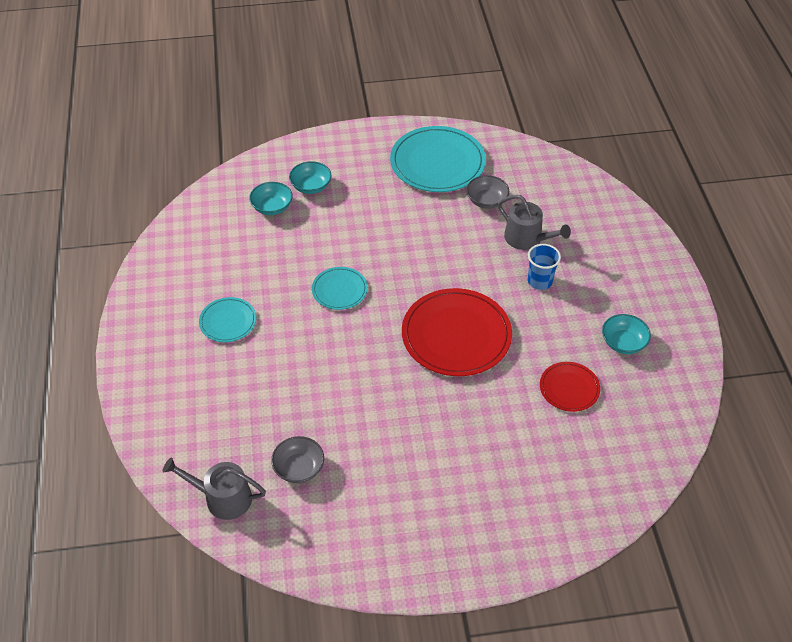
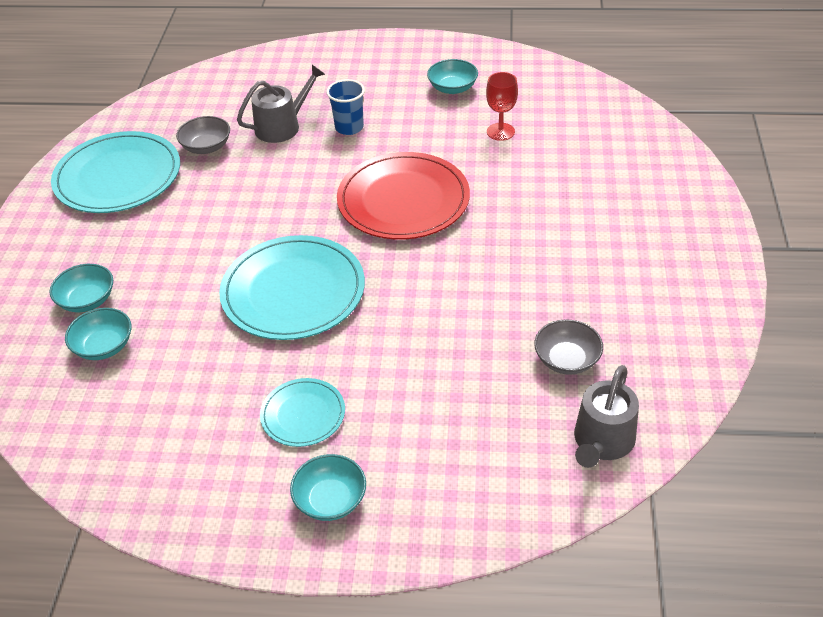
camera: 75 degrees left, 5 degrees down
(162, 350) = (330, 500): none -> turquoise bowl
(339, 290) = (293, 291): turquoise plate -> turquoise plate, size x1.90
(569, 388) = (500, 132): red plate -> red goblet

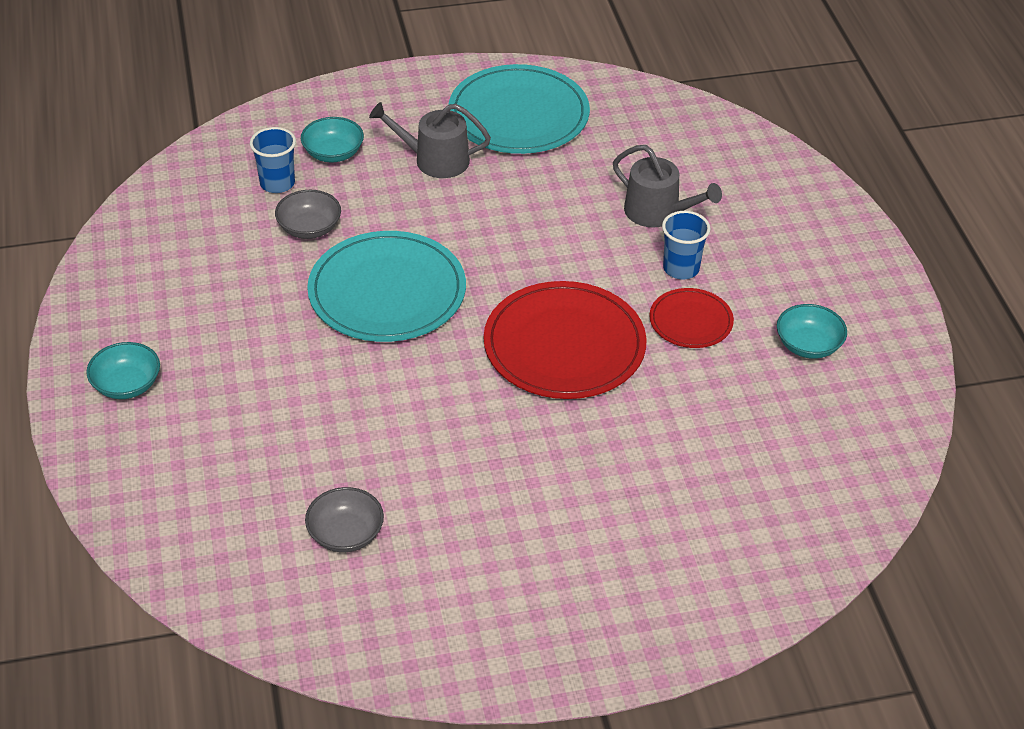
camera: 70 degrees right, 0 degrees up
(104, 346) = (277, 183): turquoise bowl -> blue cup
(206, 147) = (595, 163): grey bowl -> grey bowl (309, 228)
(303, 414) = (223, 341): turquoise plate -> none
(406, 134) = (691, 321): none -> red plate
(500, 132) = (734, 409): red goblet -> none
(602, 442) = (234, 580): grey watering can -> grey watering can (434, 160)

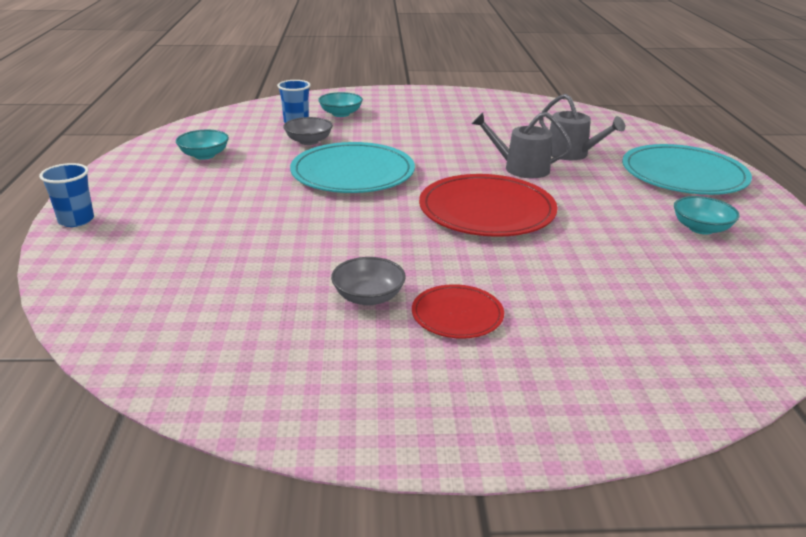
camera: 10 degrees right, 15 degrees down
(127, 385) = (127, 200): turquoise bowl -> turquoise bowl (204, 155)
(346, 534) = (254, 304): grey bowl -> grey bowl (368, 297)
(434, 160) = (410, 121): grey watering can -> grey watering can (520, 168)
(518, 115) = (474, 108): turquoise plate -> turquoise plate (683, 174)
(681, 268) = (588, 180): blue cup -> blue cup (76, 220)
(691, 321) = (596, 207): red plate -> red plate (457, 314)

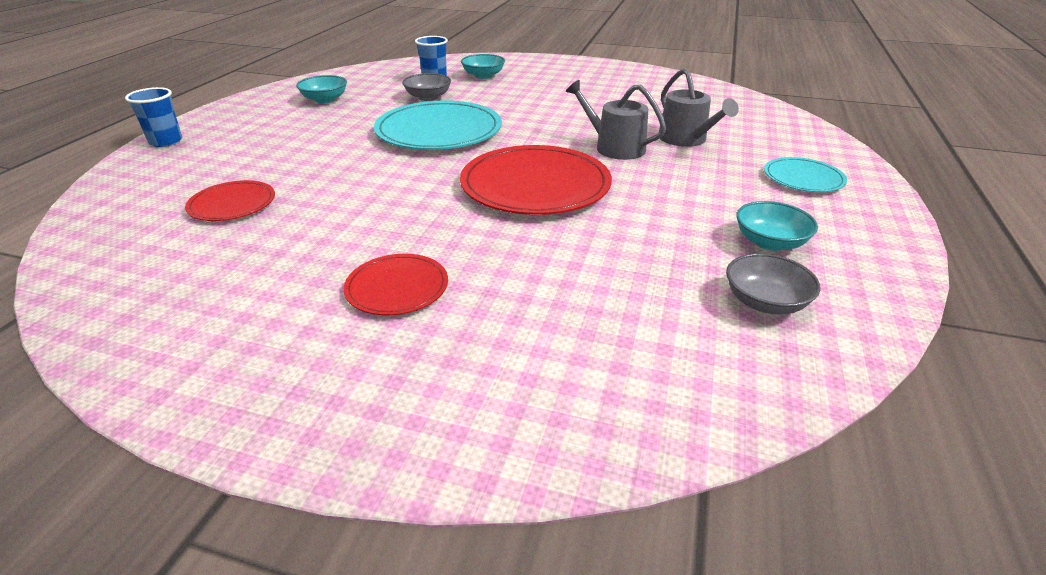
camera: 20 degrees right, 5 degrees up
(225, 270) = (232, 204): none -> red plate
(368, 297) = (330, 252): grey bowl -> grey bowl (765, 302)
(683, 174) = (803, 178): turquoise plate -> turquoise plate, size x0.53

